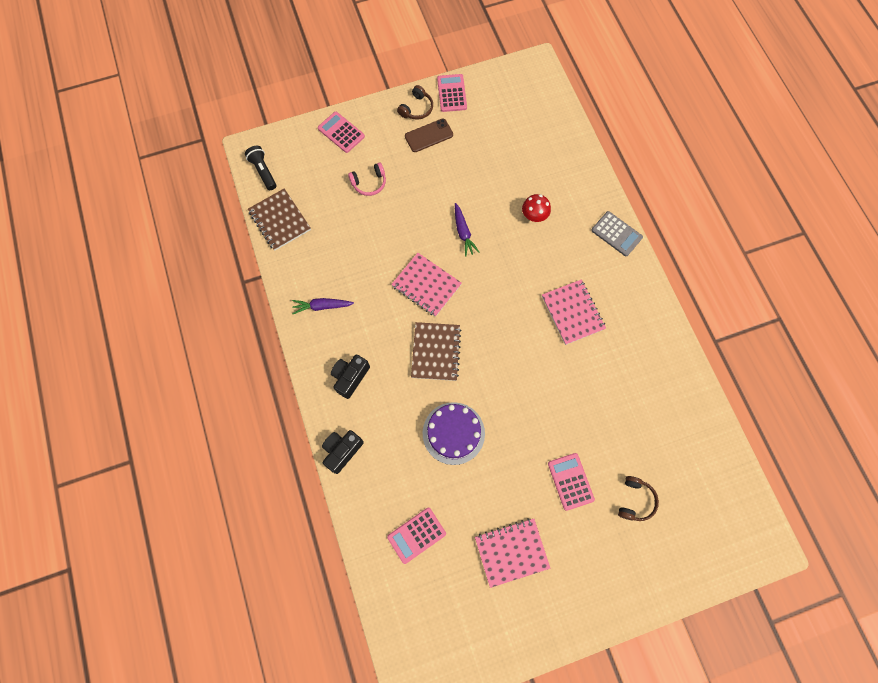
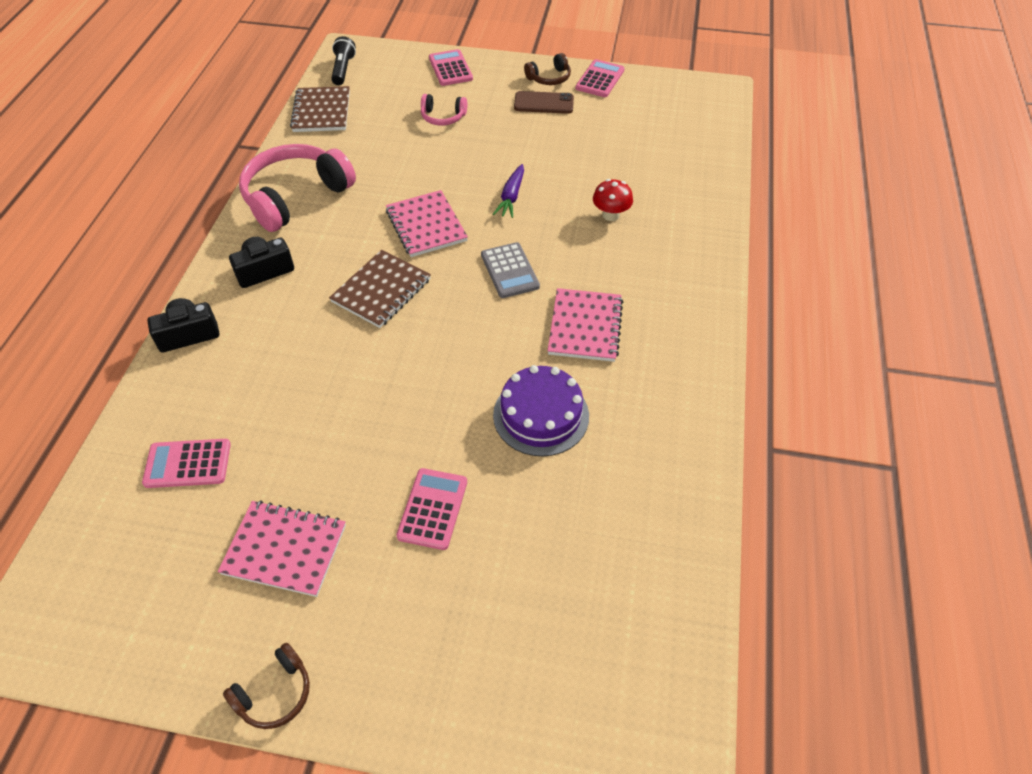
camera: 30 degrees right, 20 degrees down
(322, 306) = (295, 196): purple carrot -> pink headphones
(453, 433) = (329, 379): purple cake -> purple cake (541, 415)
(616, 234) = (706, 273): grey calculator -> grey calculator (510, 271)
(635, 500) = (506, 581): brown headphones -> brown headphones (275, 693)

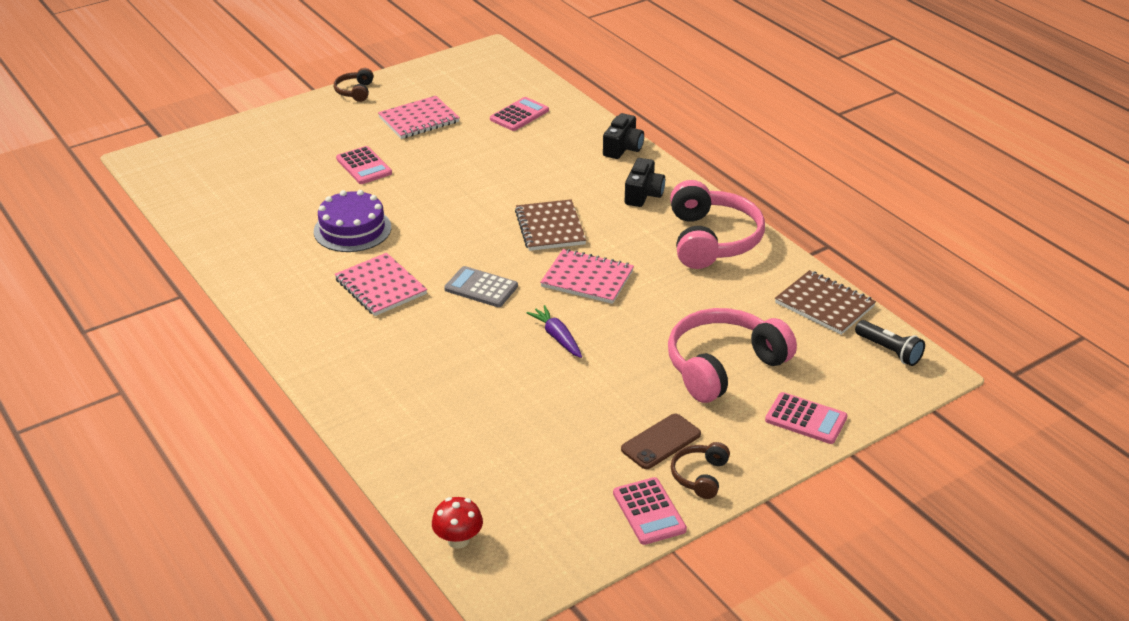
camera: 135 degrees right, 15 degrees down
(443, 117) = (723, 366): pink headphones -> pink headphones, size x2.09
(611, 215) = (456, 373): red mushroom -> red mushroom (458, 540)

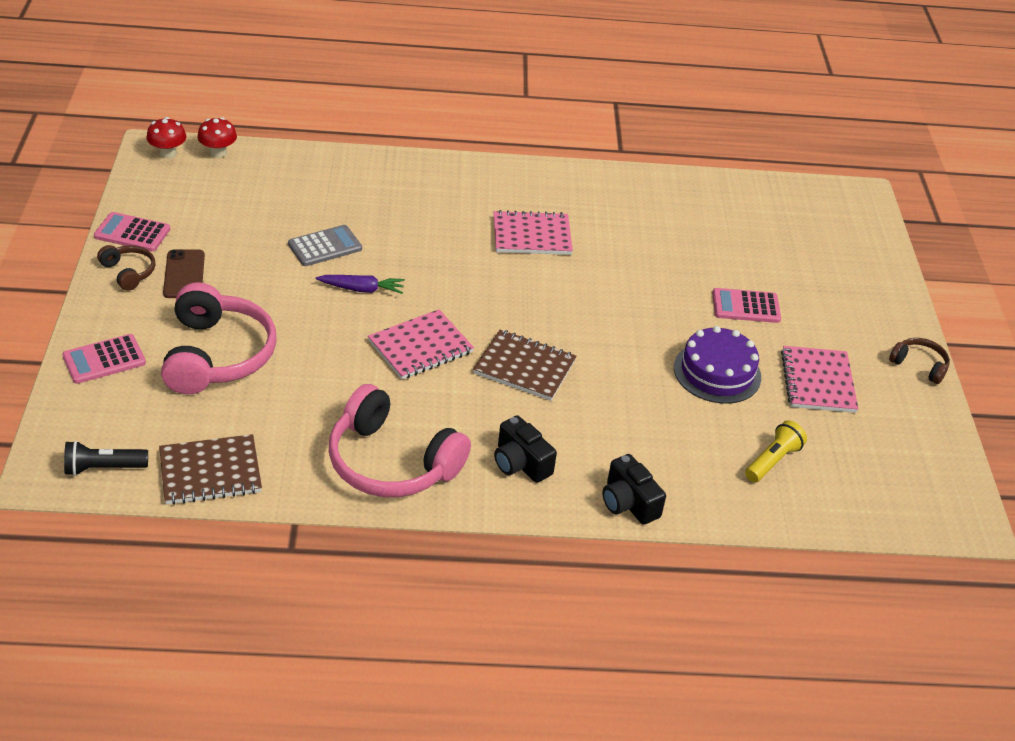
camera: 120 degrees right, 5 degrees up
(352, 229) = (636, 256): purple cake -> purple cake (717, 372)
(481, 288) = (473, 283): grey calculator -> grey calculator (325, 246)
(500, 577) = (168, 153): none -> red mushroom
(519, 115) = (772, 461): pink calculator -> yellow flashlight

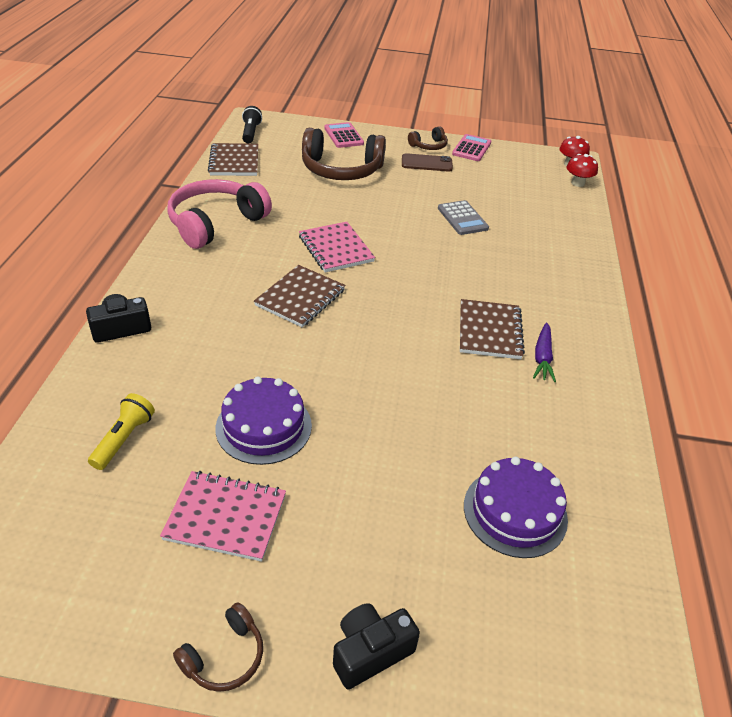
camera: 100 degrees right, 0 degrees up
(217, 355) = (341, 170): pink headphones -> brown headphones
(361, 289) = (408, 229): purple carrot -> purple carrot (542, 357)
(520, 463) = (190, 279): black camera -> black camera (370, 652)
(531, 235) = (489, 331): pink notebook -> brown notebook
(737, 233) = (515, 512): none -> purple cake
(746, 306) = (368, 481): pink calculator -> none
(772, 461) = (124, 439): yellow flashlight -> yellow flashlight turned 120 degrees counterclockwise

